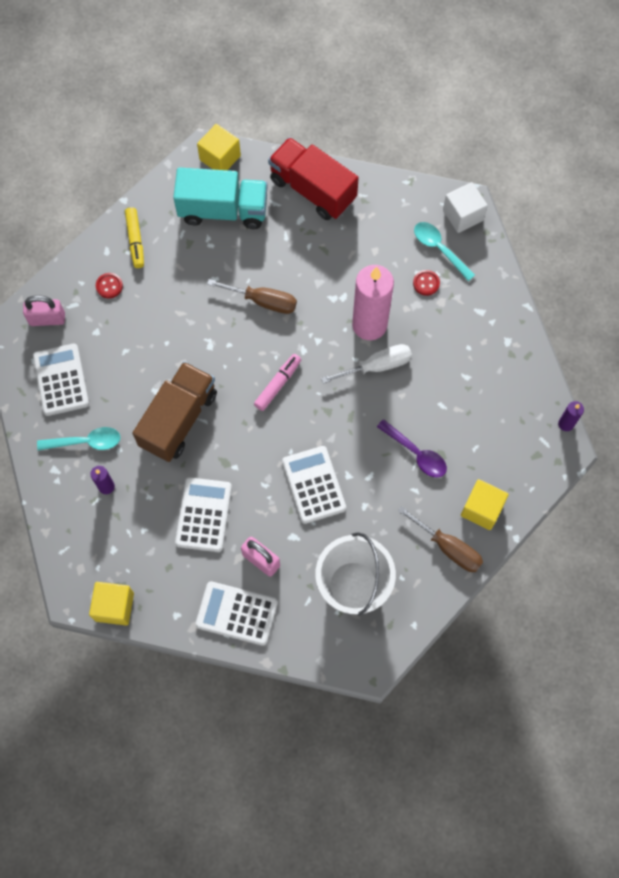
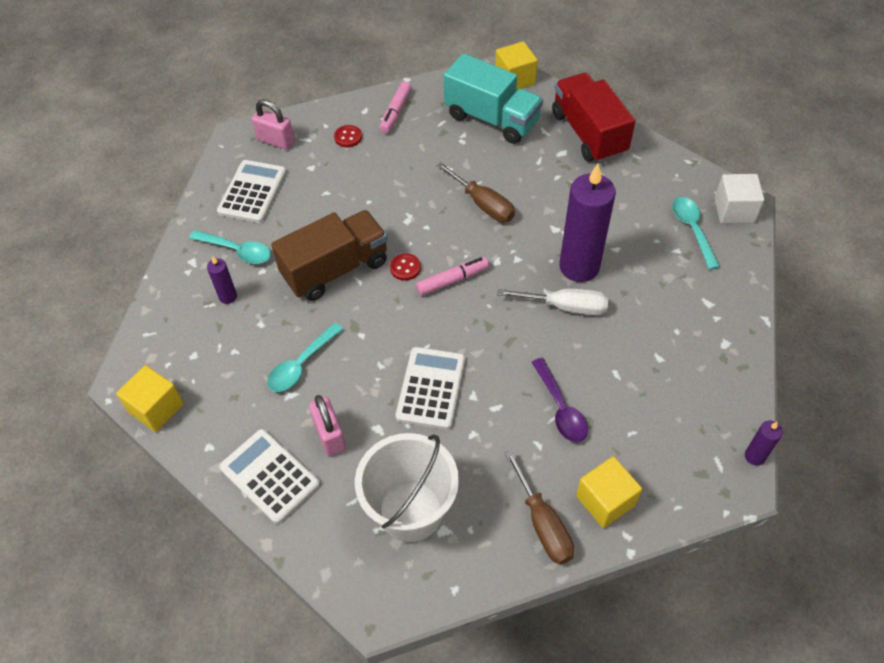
camera: 30 degrees right, 15 degrees down
(135, 240) = (395, 112): yellow marker -> pink marker
(204, 515) = (301, 364): white calculator -> turquoise spoon
(369, 325) = (579, 267): pink candle -> purple candle
(426, 283) = (661, 254): red button -> red button (405, 268)

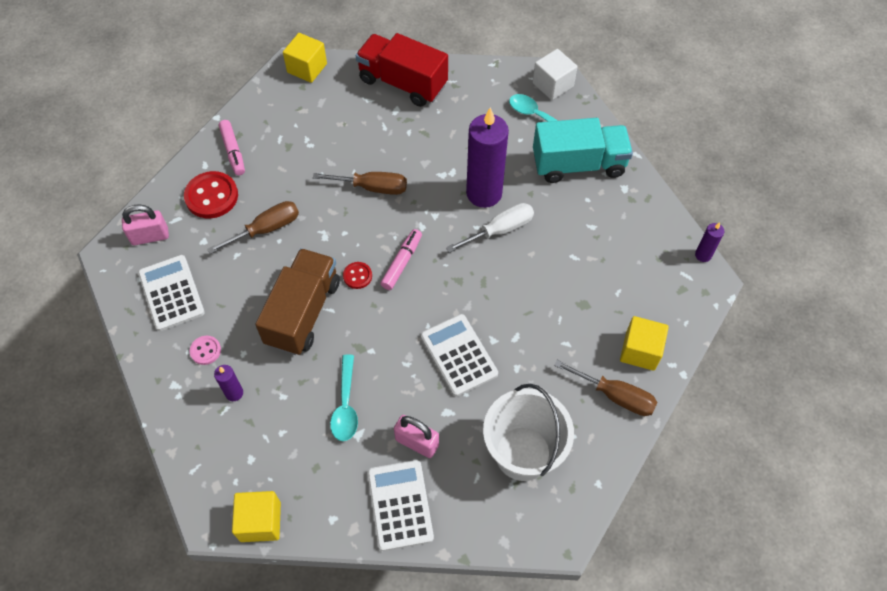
camera: 40 degrees left, 5 degrees up
(237, 251) = (205, 351): turquoise spoon -> pink button
(270, 476) = (400, 505): white calculator -> white calculator turned 75 degrees clockwise
(348, 137) = (211, 196): red button -> red button, size x1.90
(366, 186) = (266, 229): none -> brown screwdriver
(492, 119) = (317, 112): turquoise truck -> turquoise truck (578, 164)
(560, 408) = (559, 307): purple spoon -> none

